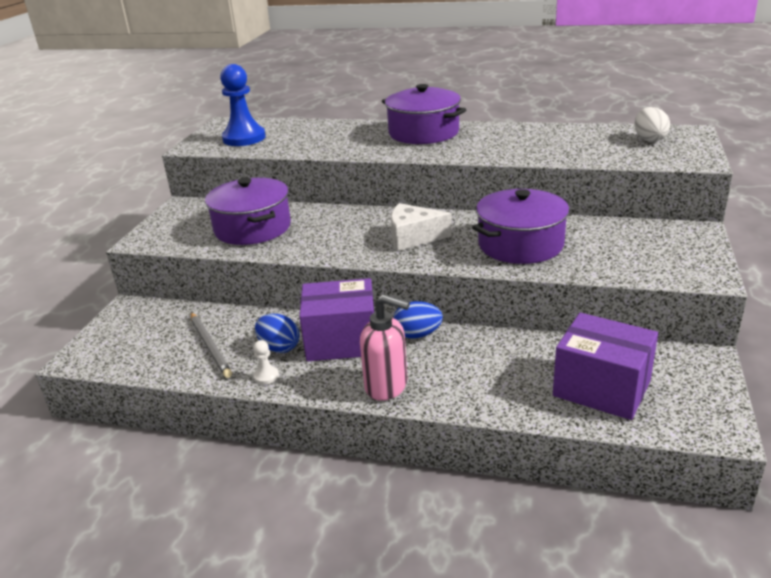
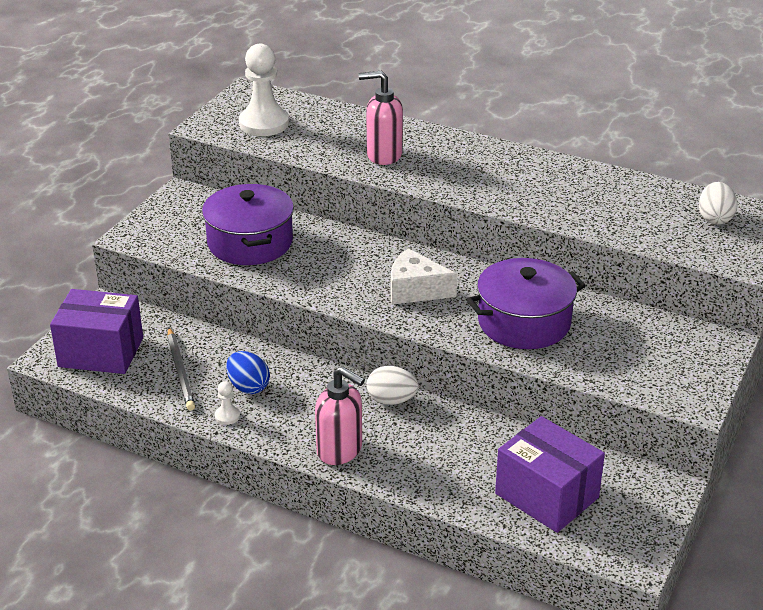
camera: 10 degrees right, 5 degrees up
(244, 138) = (264, 124): blue pawn -> white pawn
(341, 341) = (312, 392): purple box -> purple box (101, 352)
(353, 142) = (383, 155): none -> pink soap dispenser
(417, 335) = (391, 400): blue egg -> white egg
(423, 133) = (467, 155): purple pot -> none

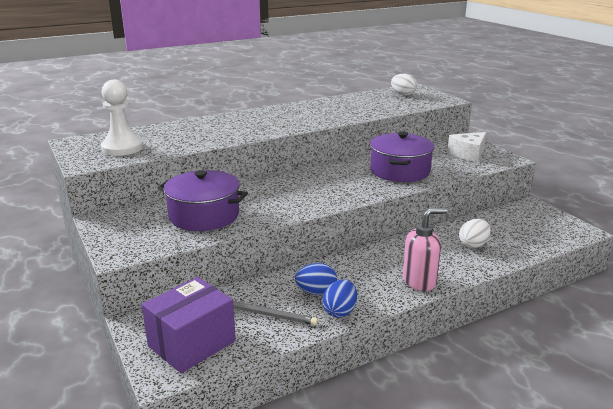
camera: 55 degrees left, 10 degrees down
(227, 416) = (340, 311): white pawn -> blue egg
(383, 155) = (225, 131): pink soap dispenser -> none
(391, 400) = (387, 248): white egg -> white egg (473, 245)
(415, 290) = (332, 186): white cheese -> white cheese (468, 154)
(546, 495) = (515, 235): purple box -> none

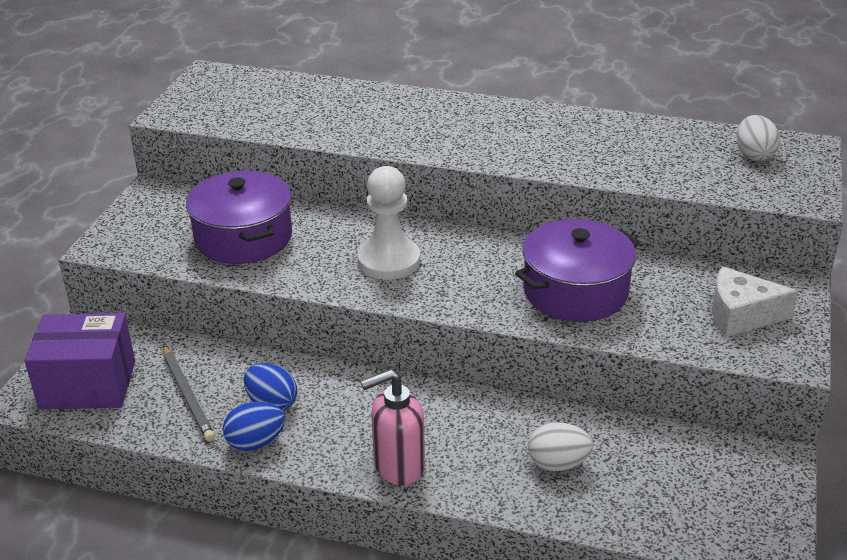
camera: 45 degrees right, 10 degrees up
(122, 148) = (235, 105): white pawn -> white pawn (389, 261)
(419, 281) = (398, 466): pink soap dispenser -> pink soap dispenser turned 135 degrees clockwise

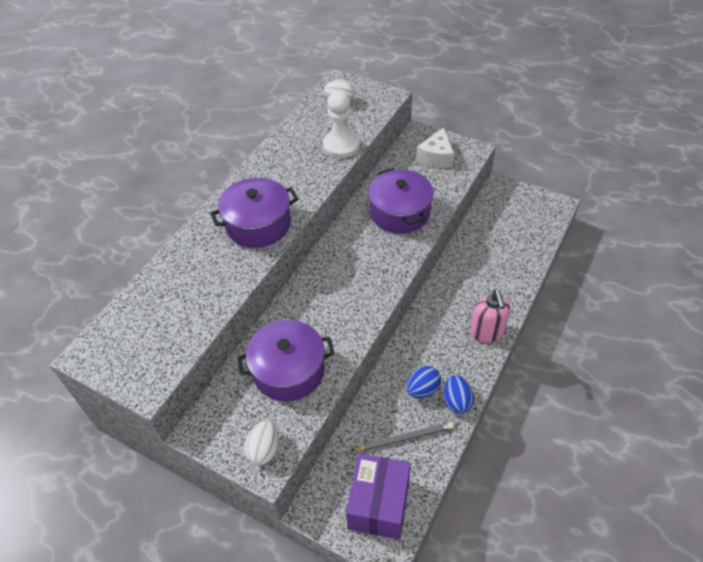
camera: 75 degrees left, 15 degrees up
(389, 261) = (344, 291): white pawn -> white pawn (341, 146)
(440, 134) = (258, 224): none -> purple pot
(558, 464) = (494, 264): white egg -> white egg (264, 450)

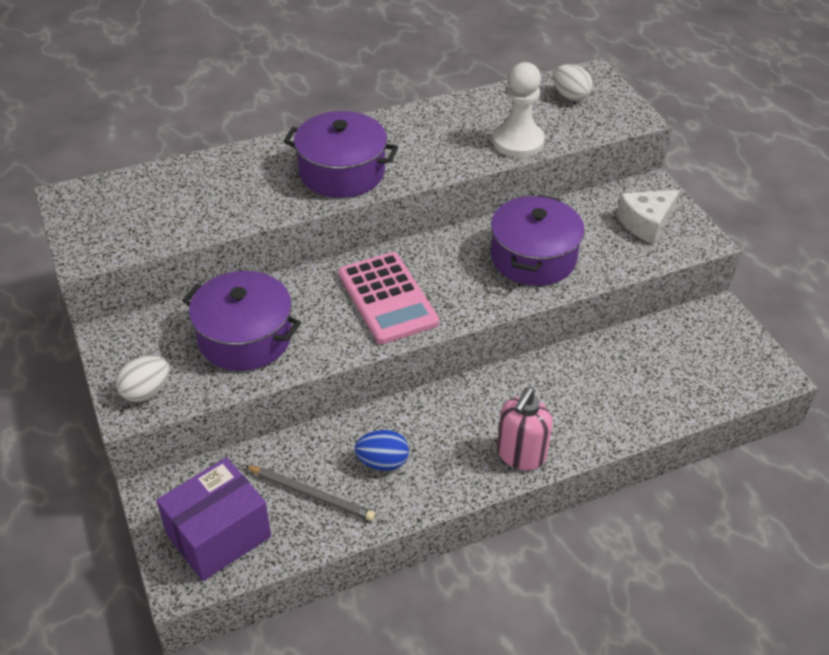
camera: 35 degrees right, 5 degrees down
(347, 289) = (387, 298): none -> pink calculator
(456, 401) = (406, 499): blue egg -> none

